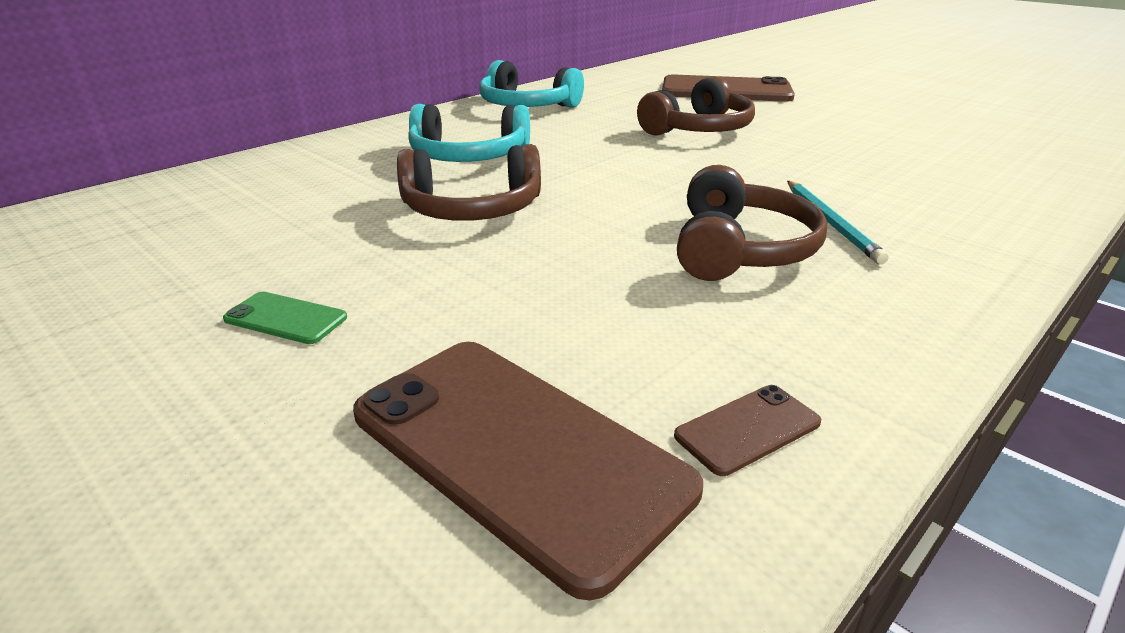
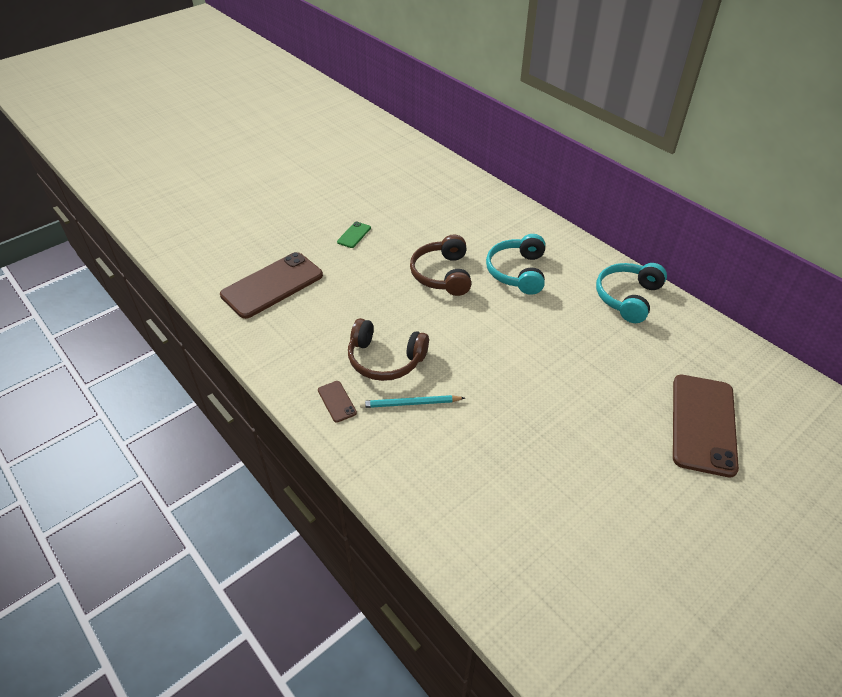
camera: 95 degrees right, 15 degrees up
(699, 129) = (579, 382): brown headphones -> none
(747, 429) = (265, 333): brown phone -> brown phone (337, 401)

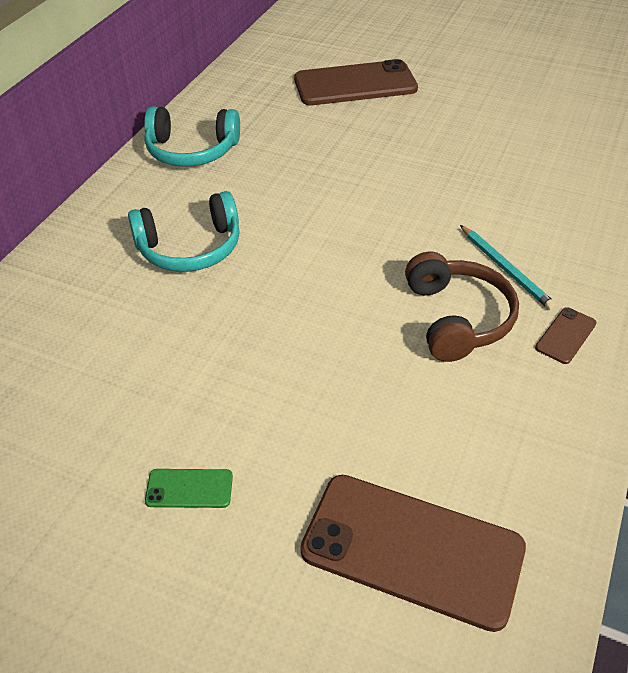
camera: 115 degrees left, 0 degrees up
(442, 274) = (240, 322): brown headphones -> none

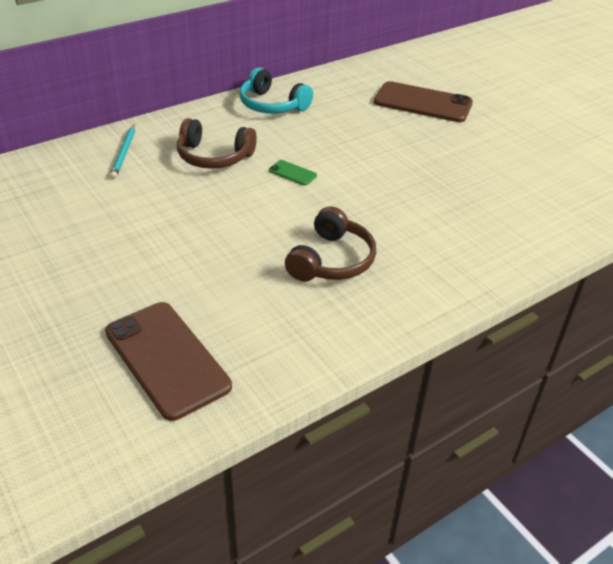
camera: 30 degrees right, 5 degrees down
(189, 488) = (86, 272): green phone -> green phone (292, 173)
(190, 248) = (214, 156): turquoise headphones -> brown headphones
(505, 269) = (397, 248): turquoise pencil -> turquoise pencil (124, 153)
(565, 335) = (393, 301): brown phone -> none

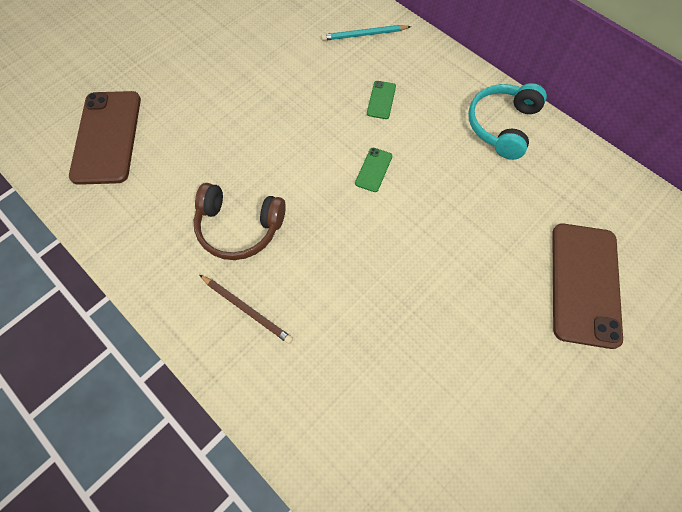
camera: 80 degrees right, 25 degrees up
(167, 359) = (107, 137): brown phone -> brown phone turned 45 degrees counterclockwise
(214, 156) = (381, 100): brown headphones -> green phone
(422, 264) = (247, 309): none -> brown pencil

